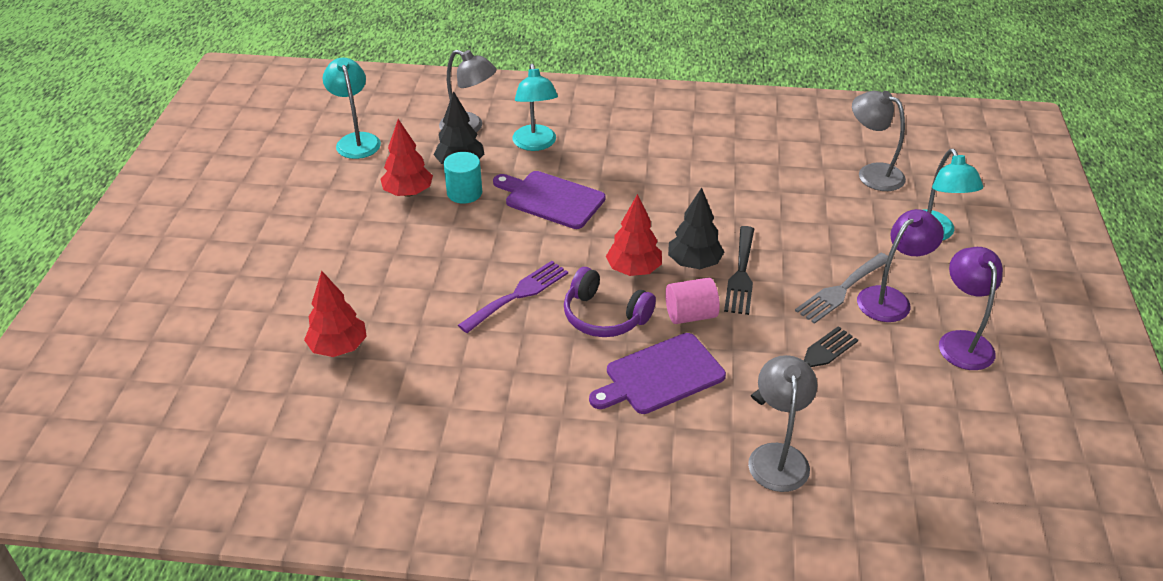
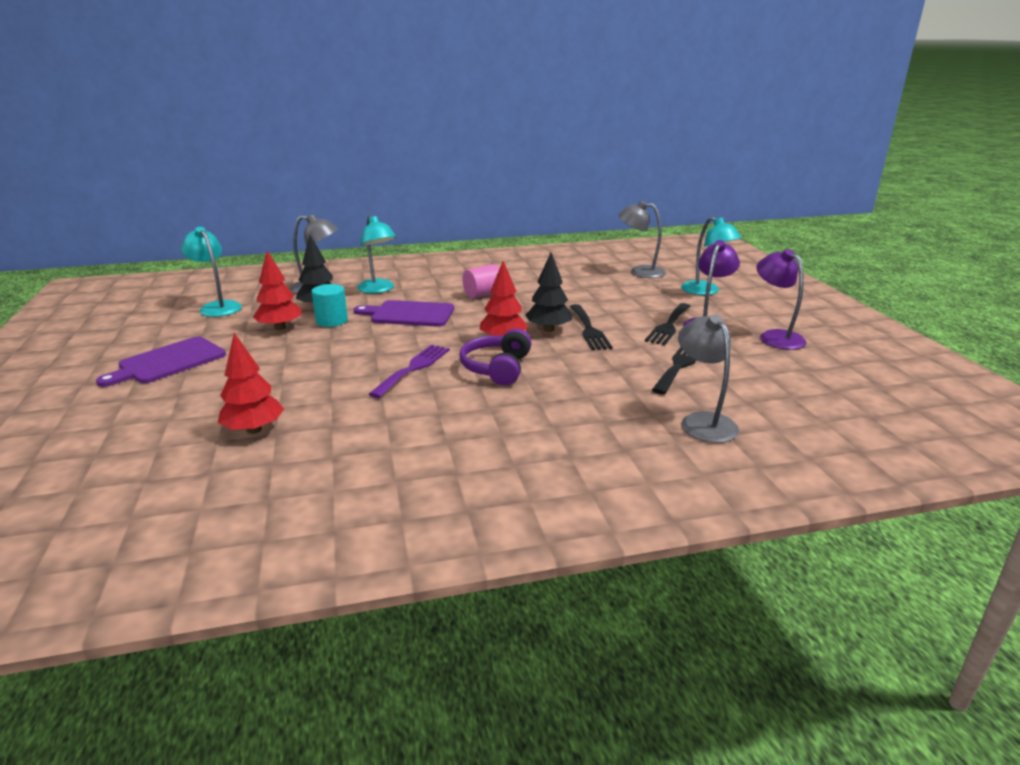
camera: 20 degrees left, 15 degrees down
(604, 316) = (497, 368): purple headphones -> purple headphones turned 90 degrees clockwise
(660, 375) = (569, 393): purple cutting board -> purple cutting board (168, 362)
(690, 315) = (567, 356): pink cylinder -> pink cylinder (482, 294)
(841, 290) = (669, 326): grey fork -> black fork

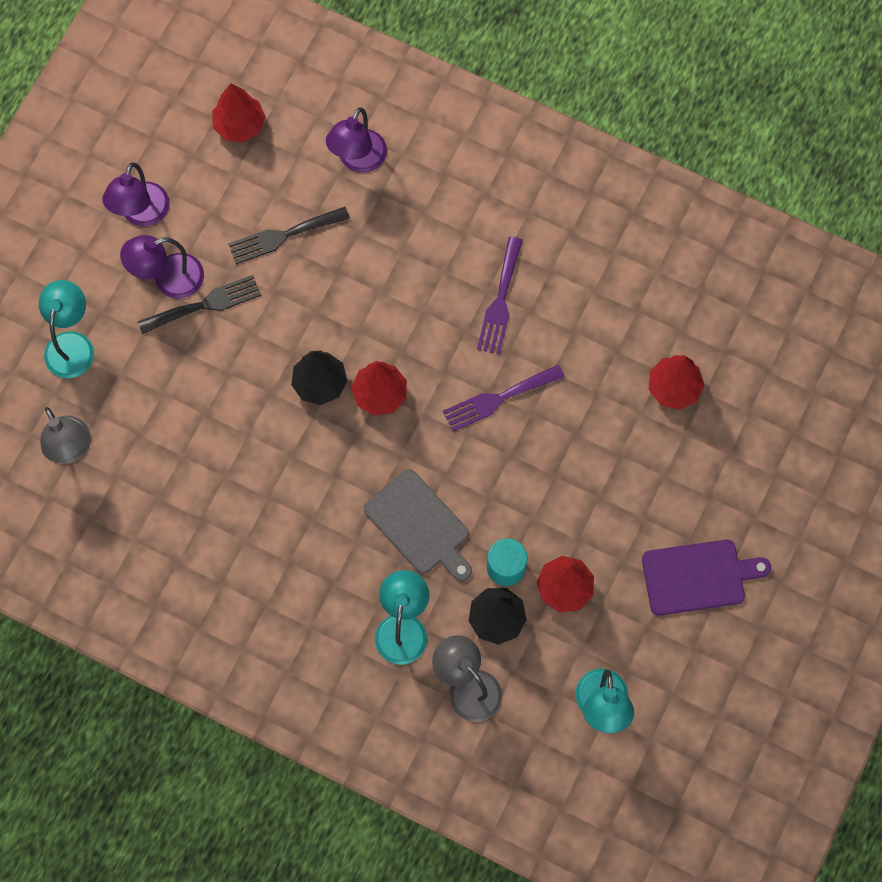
camera: 140 degrees left, 45 degrees up
(409, 314) = (419, 525): purple cutting board -> grey cutting board
(471, 407) = (500, 301): none -> purple fork
(482, 294) = (304, 521): pink cylinder -> none
(497, 368) = (430, 346): purple headphones -> none
(589, 329) = (284, 354): black fork -> none
(703, 421) = (358, 160): grey lamp -> purple lamp
(814, 395) = (239, 125): none -> red tree

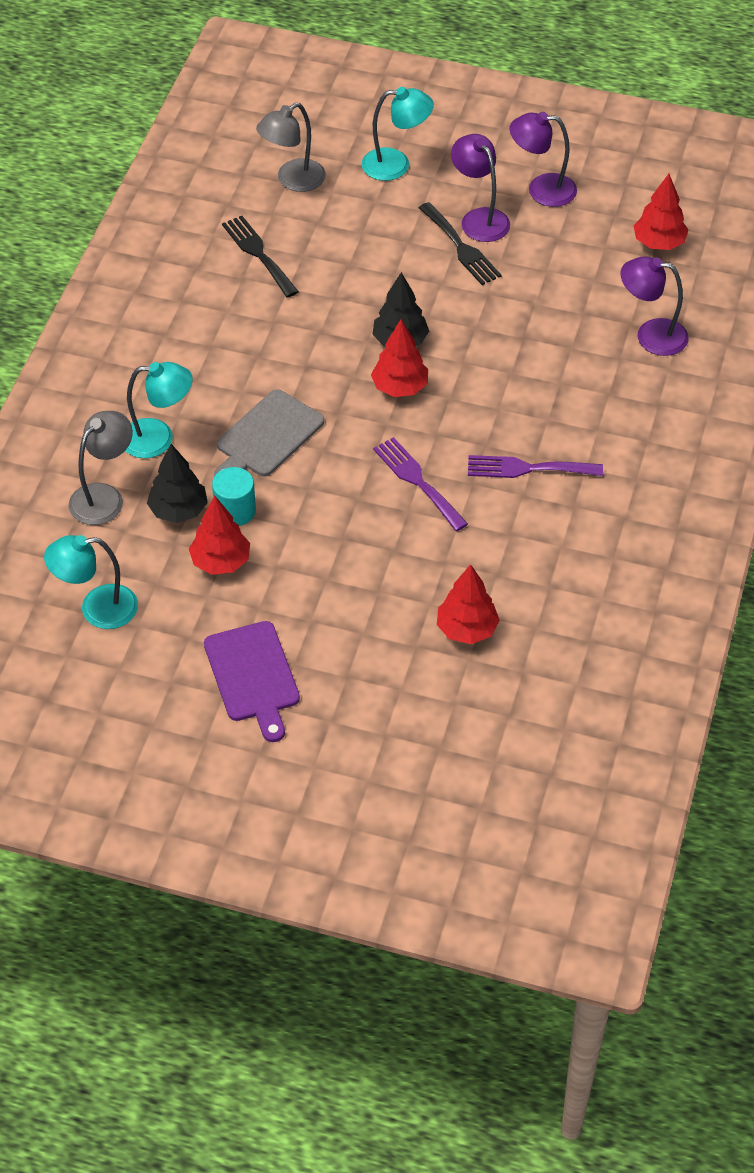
camera: 80 degrees right, 20 degrees down
(283, 236) = (550, 292): black fork -> black fork (258, 253)

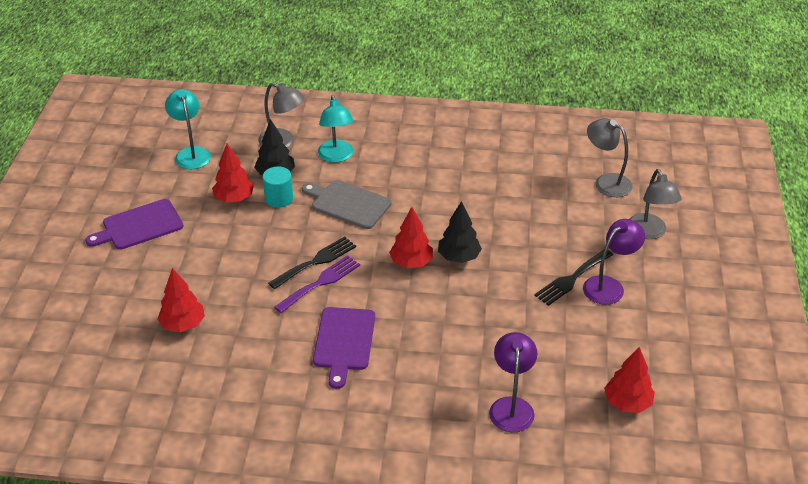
camera: 80 degrees right, 10 degrees down
(258, 253) = (523, 176): black fork -> black fork (316, 261)
(396, 164) = (649, 232): turquoise lamp -> grey lamp
(527, 468) = (344, 342): purple fork -> purple cutting board
(541, 190) = (660, 319): purple lamp -> none

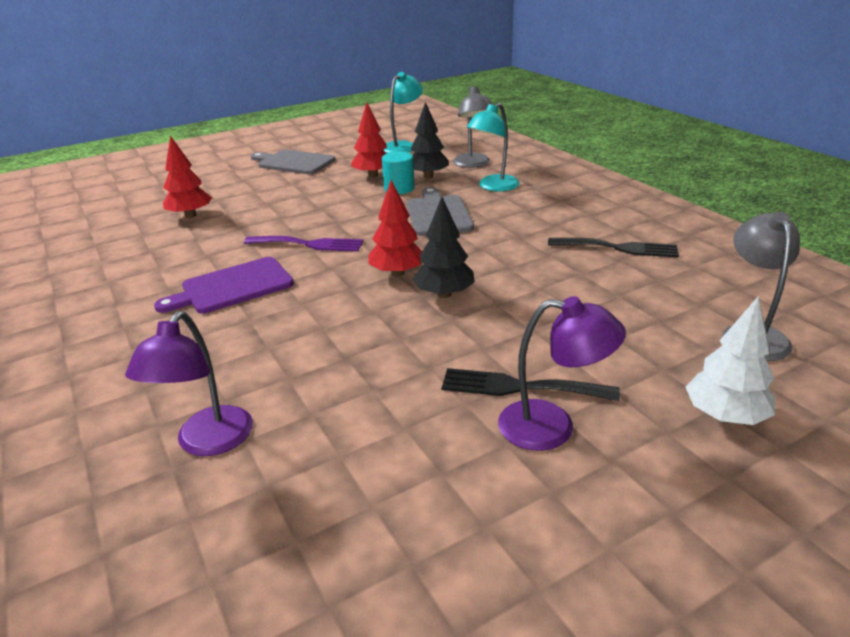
camera: 55 degrees right, 10 degrees down
(139, 226) = (294, 162): purple cutting board -> grey cutting board
(316, 261) = (336, 232): black fork -> black fork (618, 248)
(511, 406) = (208, 442): purple lamp -> purple lamp turned 135 degrees clockwise
(627, 403) = (304, 570): red tree -> none
(649, 232) = (725, 416): grey lamp -> white tree

